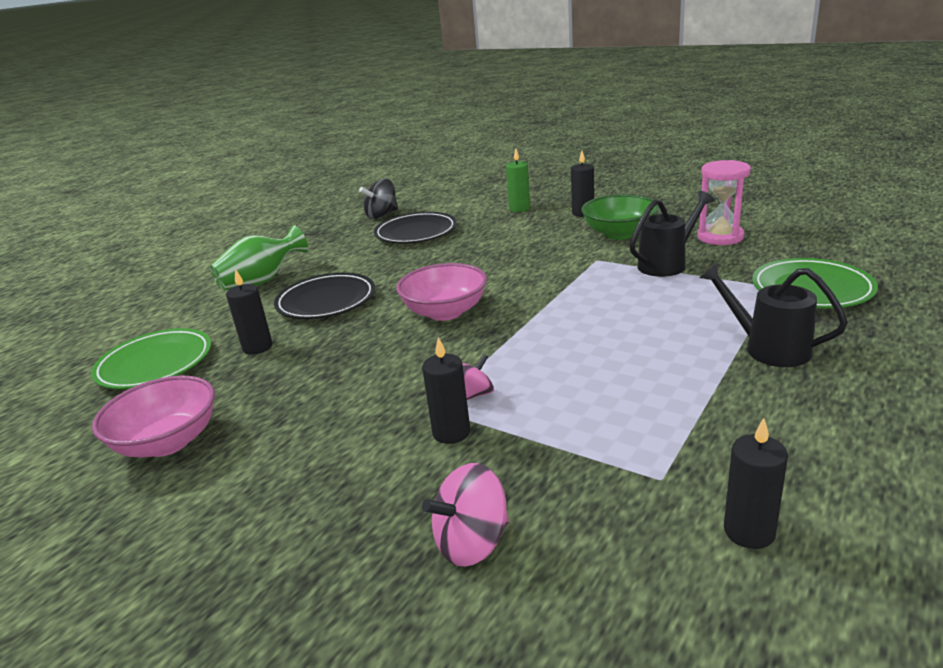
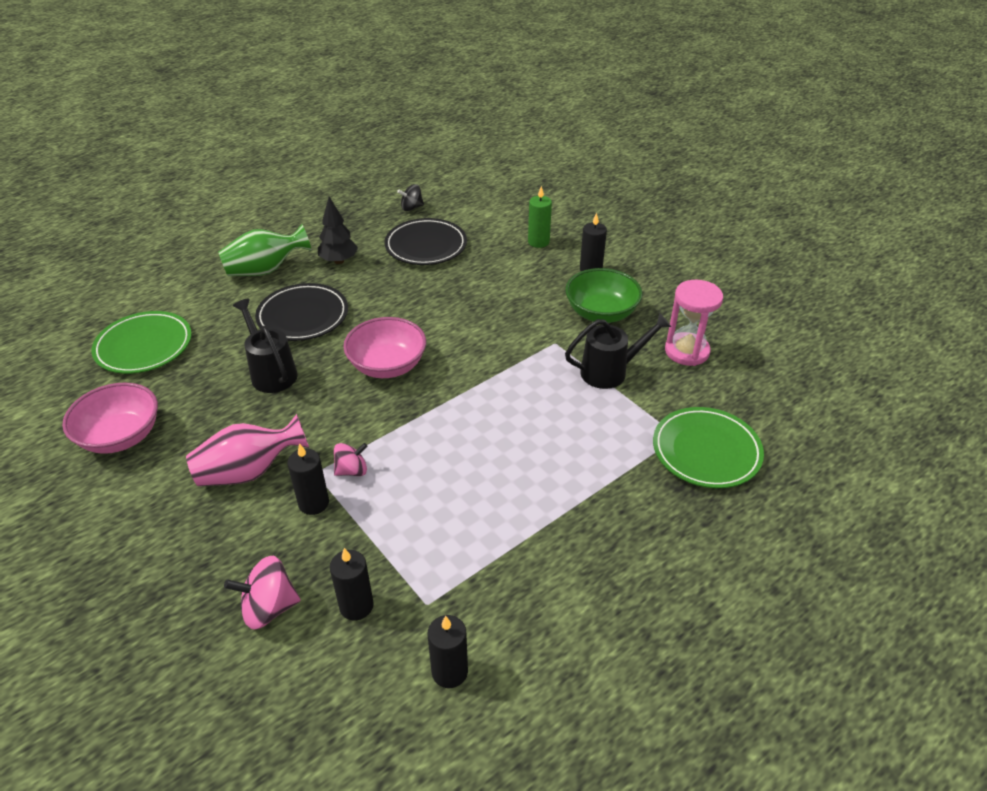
camera: 15 degrees right, 15 degrees up
(257, 347) = (225, 355): black candle -> black candle (356, 606)
(336, 259) = (339, 261): none -> black tree
(352, 428) = (249, 471): none -> pink vase
(382, 215) = (411, 208): black spinning top -> black spinning top, size x0.67
(767, 348) = (608, 507): black watering can -> black watering can (271, 372)

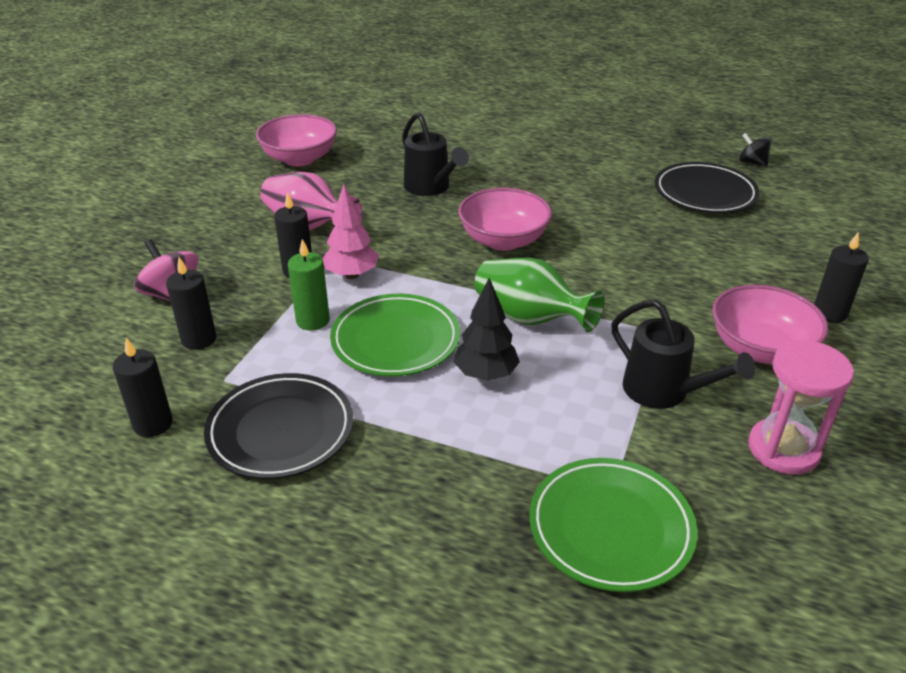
camera: 60 degrees right, 5 degrees down
(144, 346) = (401, 125): green plate -> green plate (395, 340)
(265, 270) = (553, 132): green vase -> green vase (530, 318)
(271, 372) = (431, 188): black watering can -> black watering can turned 120 degrees clockwise
(303, 316) = (517, 173): black plate -> black plate (280, 430)
(339, 261) = (614, 159): black tree -> black tree (485, 375)
(352, 470) = (352, 275): pink spinning top -> pink tree
(538, 242) = (822, 258): green candle -> green candle (313, 320)
(601, 313) = (760, 349): green bowl -> pink bowl

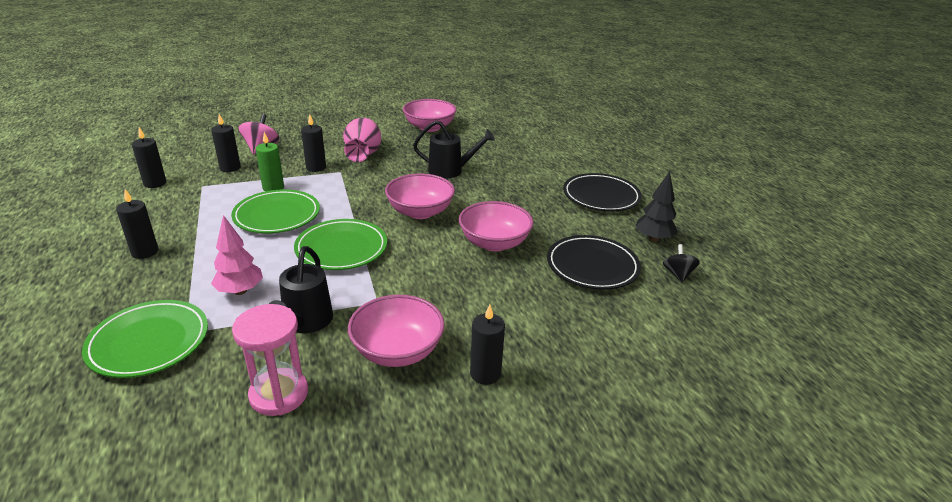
camera: 50 degrees right, 5 degrees down
(280, 430) = (171, 214): black plate -> black plate (601, 196)
(352, 275) = (328, 182): pink tree -> pink tree (240, 291)
(370, 482) = (145, 252): none -> black candle
(431, 188) = (451, 171): black watering can -> black watering can turned 105 degrees counterclockwise
(485, 375) = (268, 253): black tree -> black tree (653, 239)
(530, 318) = (341, 248): green vase -> green plate
(615, 223) = (494, 243): none -> pink bowl

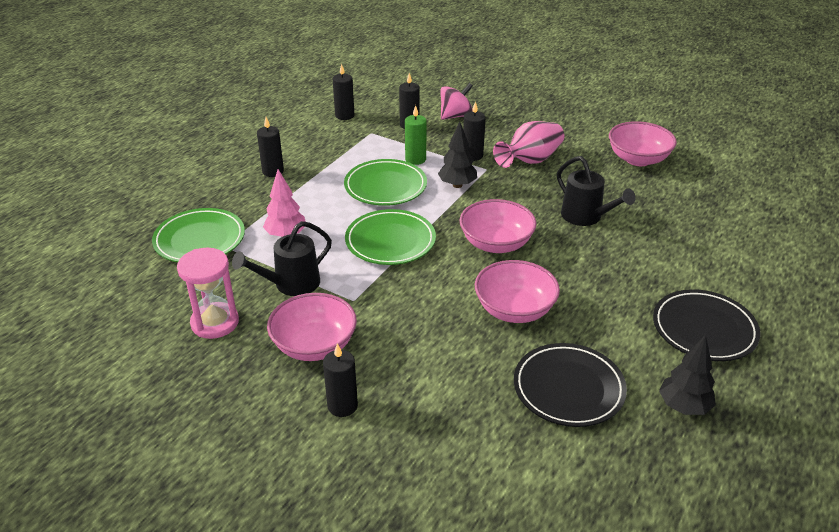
camera: 50 degrees right, 5 degrees up
(334, 190) = (457, 185): none -> black tree
(678, 274) = (644, 455): black spinning top -> none

